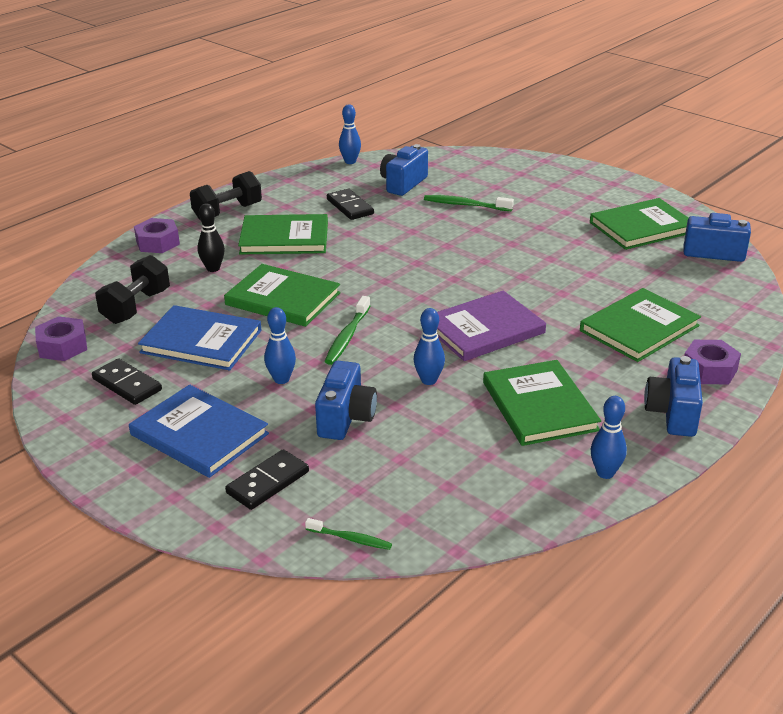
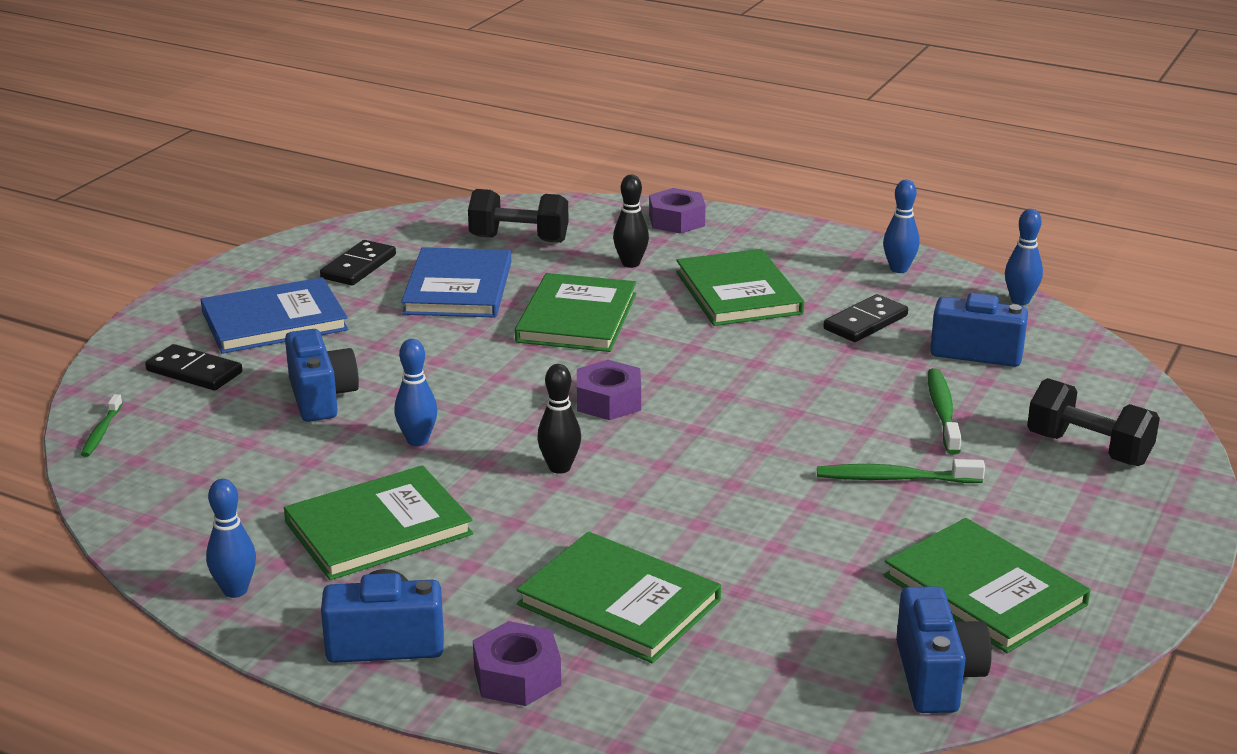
camera: 75 degrees right, 5 degrees down
(63, 346) = (422, 221): purple nut -> purple nut (608, 401)
(199, 434) = (274, 321): blue book -> blue book turned 45 degrees clockwise
(227, 212) = (787, 245): black dumbbell -> black dumbbell (1088, 449)
(281, 379) = (392, 347): blue bowling pin -> blue bowling pin (899, 269)
(346, 418) = (321, 398): blue camera -> blue camera turned 105 degrees counterclockwise
(347, 336) = (503, 373): green toothbrush -> green toothbrush (895, 478)
(484, 329) = (559, 467): purple book -> black bowling pin

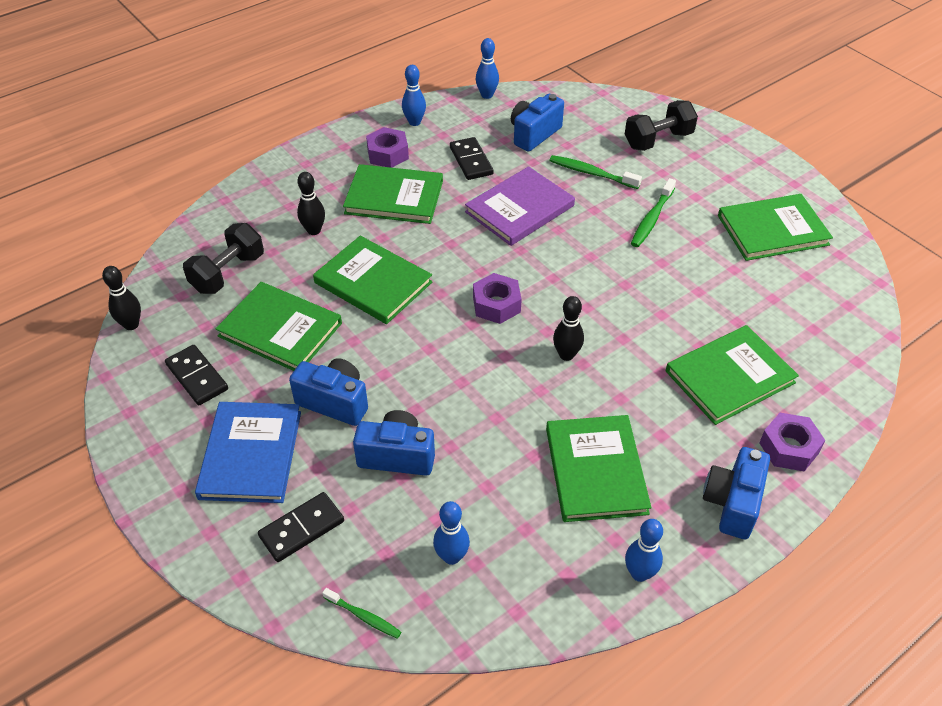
camera: 65 degrees left, 20 degrees up
(405, 217) = (131, 324): none -> black bowling pin
(417, 441) = (492, 417): blue bowling pin -> blue bowling pin (451, 556)
(458, 288) = (280, 329): blue book -> green book
(676, 220) = (268, 187): purple nut -> purple nut (388, 154)
(806, 376) = (520, 209): none -> purple book
(937, 677) = (841, 277): blue camera -> blue camera (334, 402)

